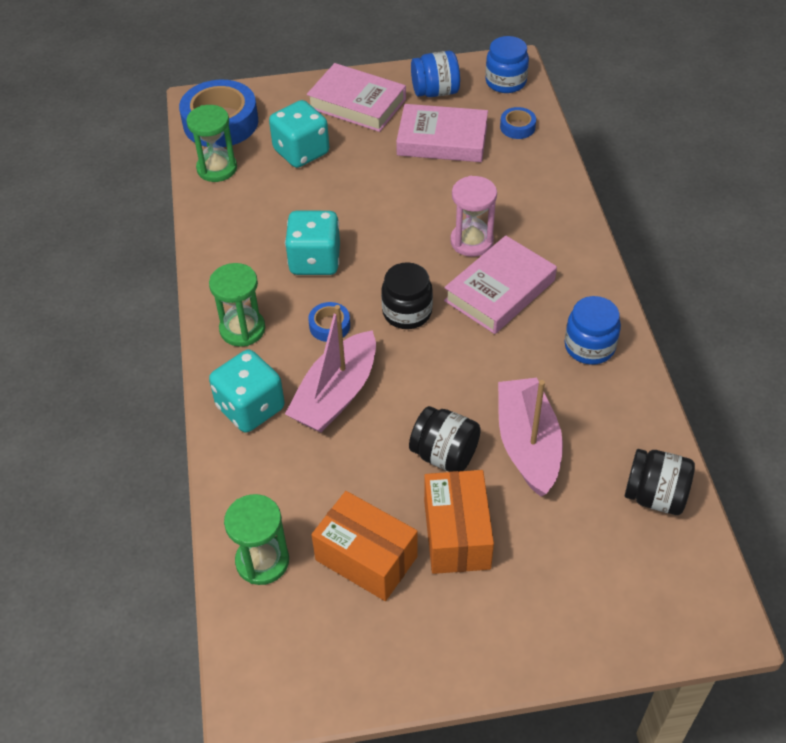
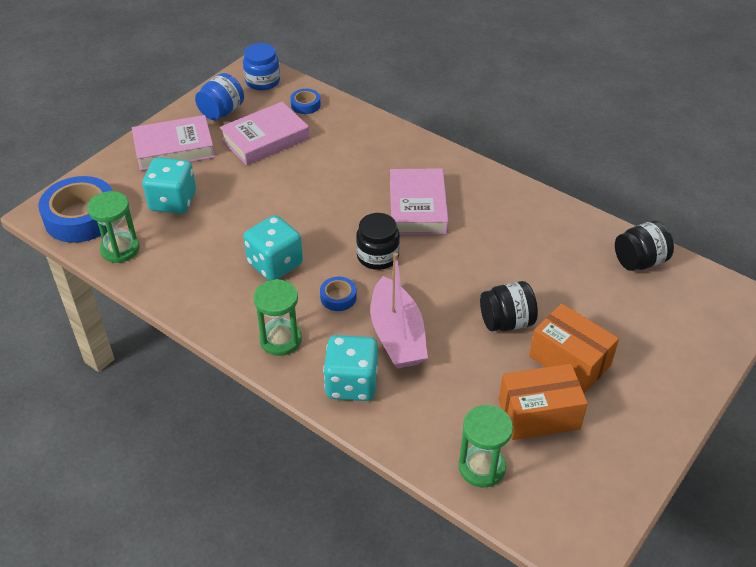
camera: 45 degrees left, 5 degrees down
(471, 241) = (364, 189): pink hourglass -> none
(527, 444) = (543, 282): pink boat -> none
(589, 346) = (508, 205): blue jar -> none

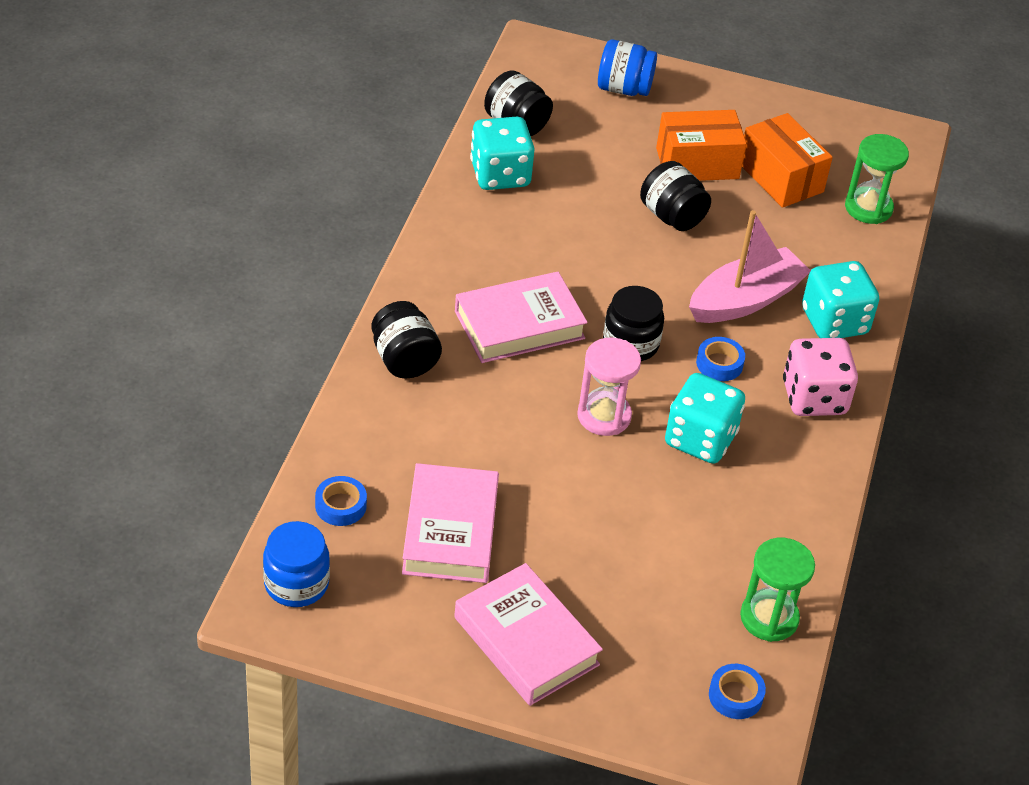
camera: 115 degrees left, 0 degrees up
(81, 217) = (735, 696): blue tape -> blue tape, size x0.46
(173, 201) = (645, 594): turquoise dice -> turquoise dice (500, 175)
(222, 112) = (405, 611): blue jar -> blue jar (624, 89)
(265, 139) = (450, 530): pink book -> pink book turned 60 degrees clockwise
(280, 340) = (814, 398): green hourglass -> pink dice
(318, 224) = (604, 416): none -> pink hourglass
(406, 150) = (404, 360): none -> black jar
(570, 360) = (697, 163): orange box -> orange box turned 60 degrees clockwise

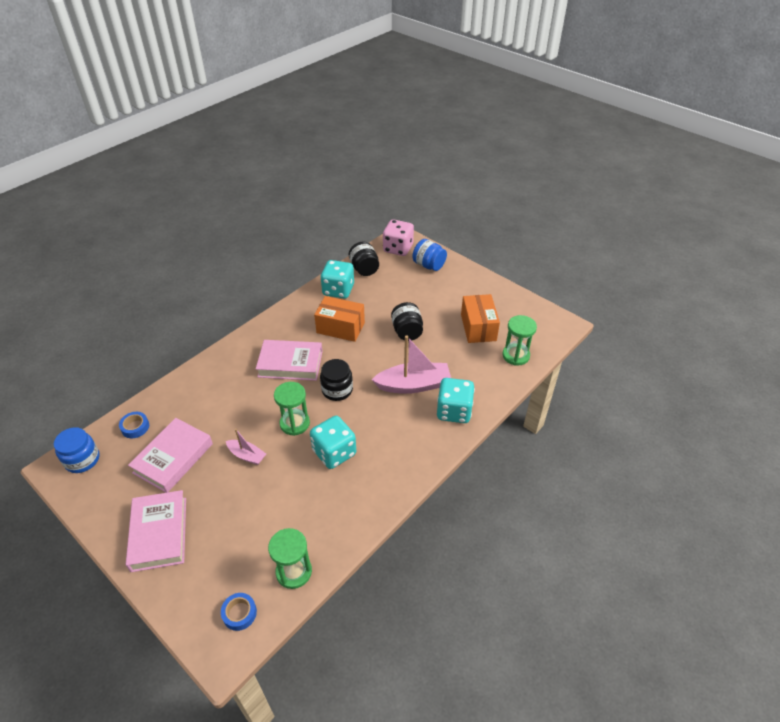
camera: 30 degrees right, 0 degrees up
(404, 360) = (223, 365): black jar -> none
(567, 487) = (247, 455): none -> pink boat
(604, 416) = (294, 423): pink hourglass -> green hourglass
(697, 163) = (439, 309): orange box -> orange box (340, 328)
(719, 364) = (375, 415): blue tape -> none
(814, 398) = (412, 450): pink dice -> pink dice (398, 248)

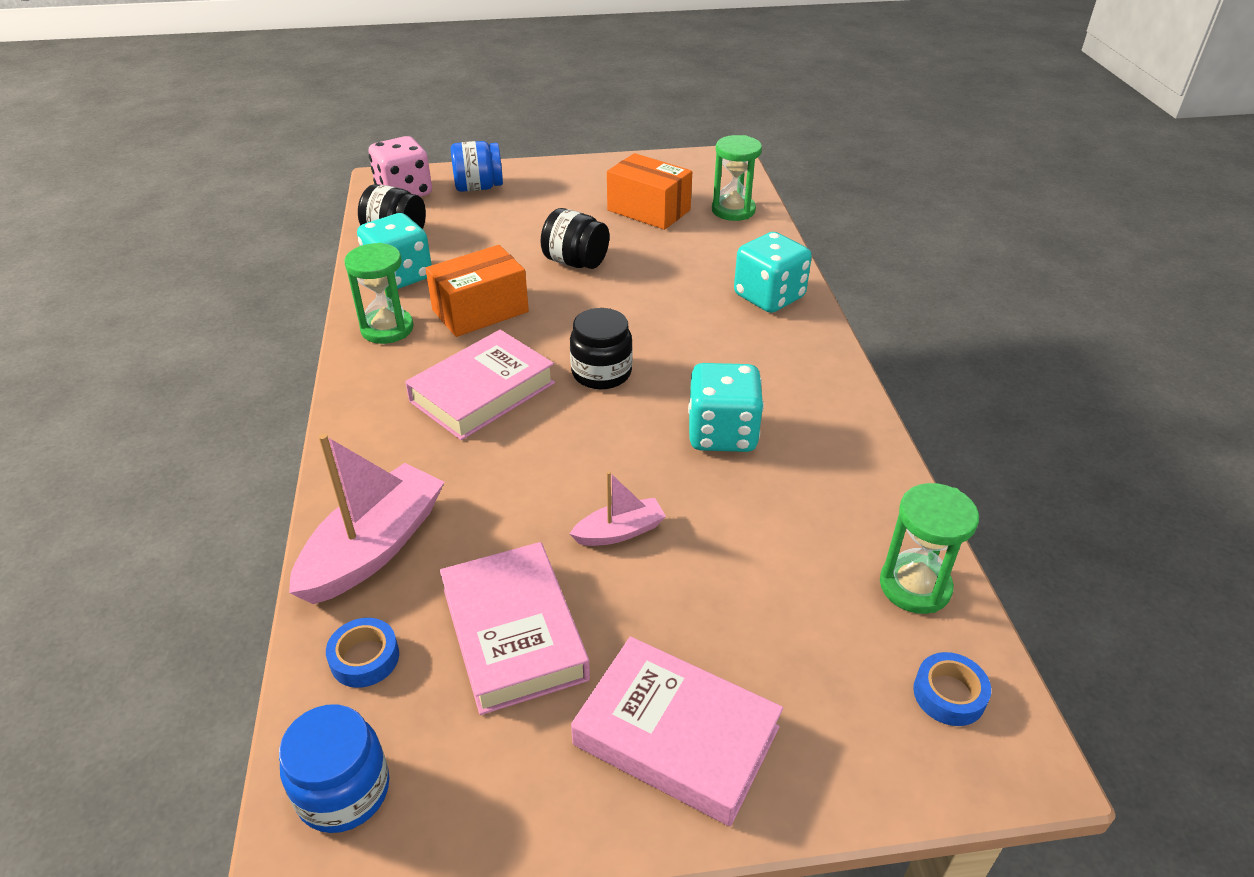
camera: 50 degrees left, 5 degrees down
(294, 423) = (615, 446): green hourglass -> green hourglass (387, 329)
(413, 385) = (682, 304): pink boat -> pink boat (374, 548)

